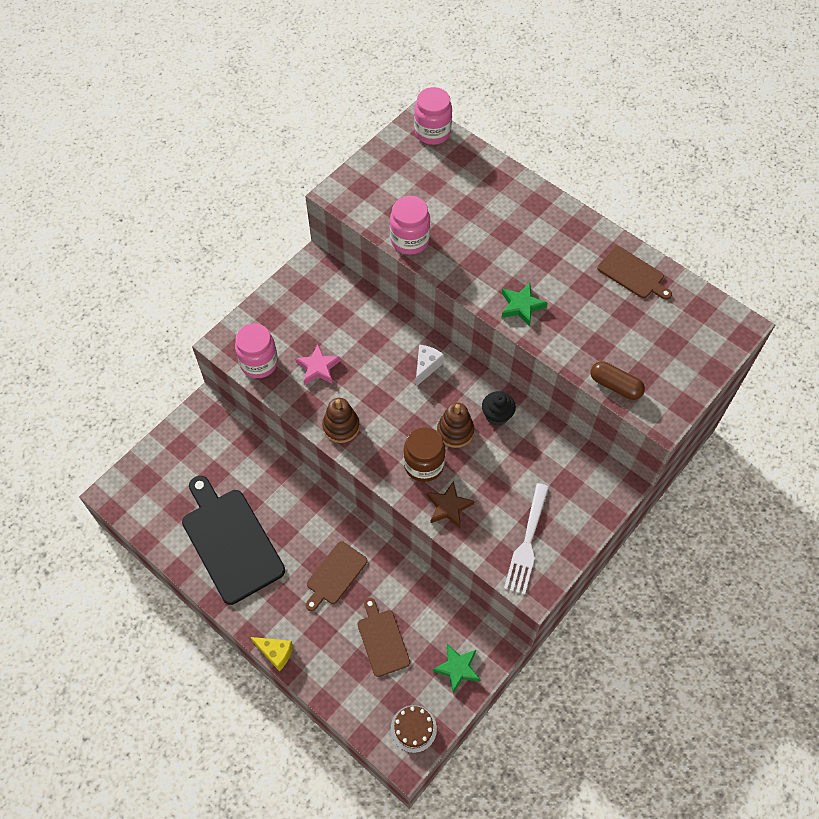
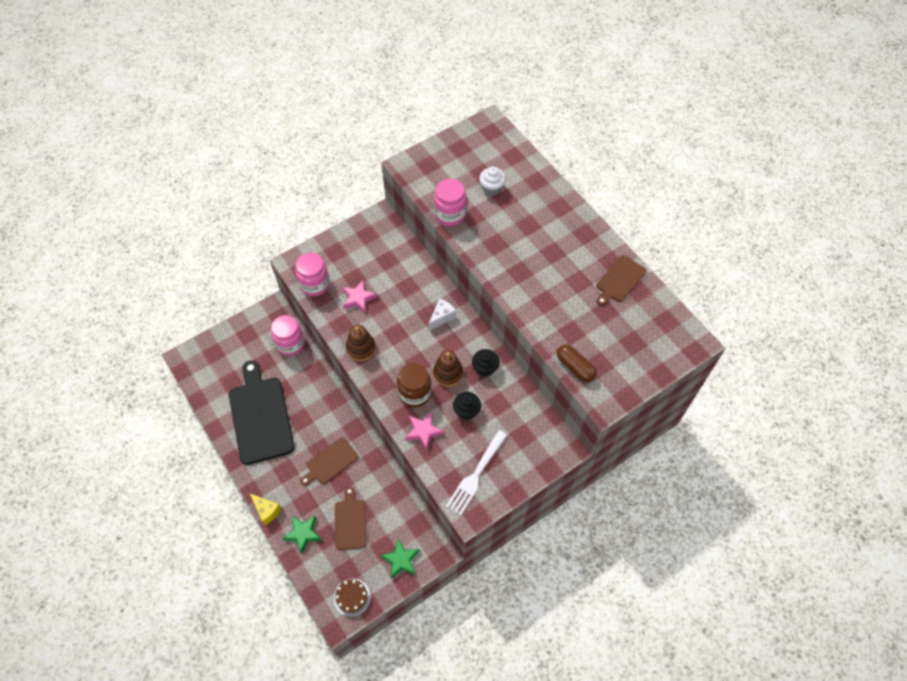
camera: 15 degrees right, 0 degrees up
(432, 132) = (496, 133): pink jar -> pink jar (290, 344)
(448, 198) = (491, 188): none -> white cupcake
(448, 507) = (423, 431): brown star -> pink star
(492, 470) = (466, 411): none -> black cupcake
(521, 306) = (521, 286): green star -> green star (303, 533)
(632, 274) = (620, 280): brown cutting board -> brown cutting board turned 75 degrees clockwise

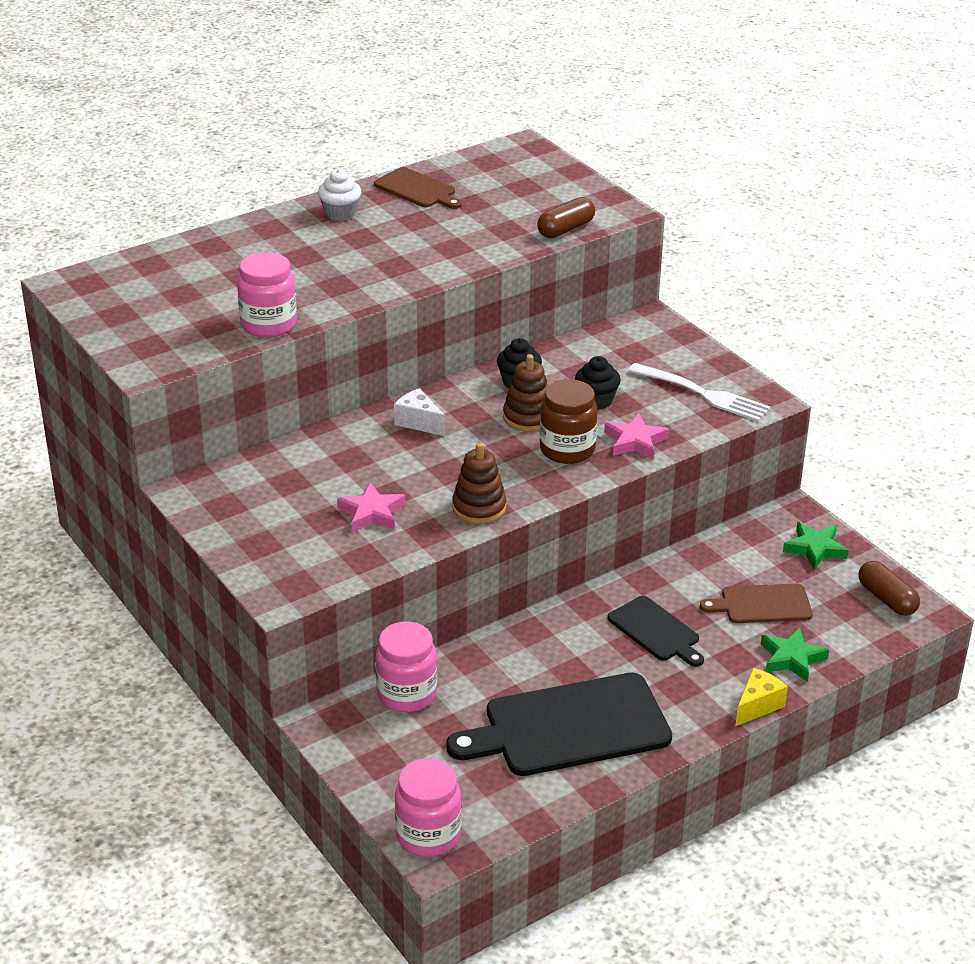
camera: 90 degrees left, 25 degrees down
(315, 284) = (335, 567): pink jar -> pink jar (428, 835)
(330, 462) = (656, 631): brown cutting board -> black cutting board
(352, 597) = (886, 599): brown cake -> brown capsule
(491, 188) = (218, 285): white cupcake -> white cupcake (340, 213)

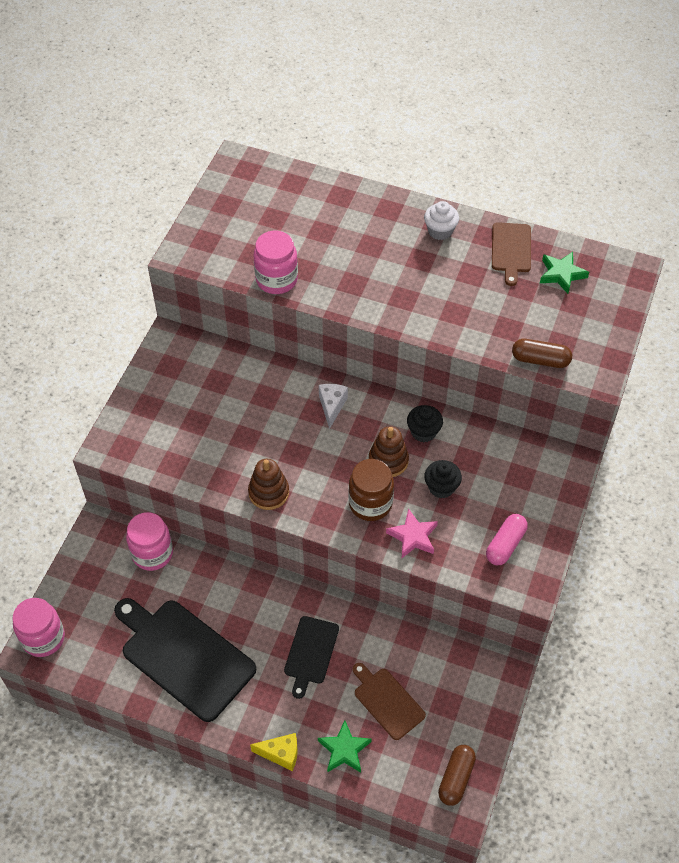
camera: 55 degrees right, 20 degrees up
(372, 513) = (219, 441): pink star -> none
(702, 394) = (505, 544): white fork -> pink capsule
(815, 549) = (475, 702): green star -> green star (561, 274)

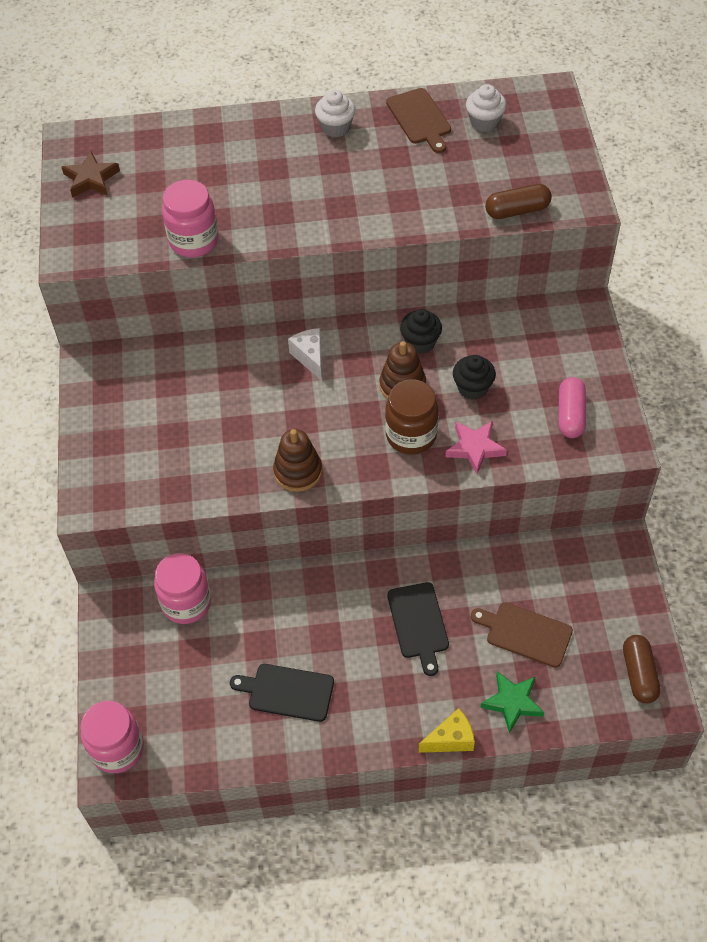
camera: 25 degrees left, 0 degrees up
(184, 657) = (287, 692): black cutting board -> black cutting board, size x0.54
(232, 198) = (91, 179): none -> brown star
(561, 274) = (484, 122): green star -> white cupcake

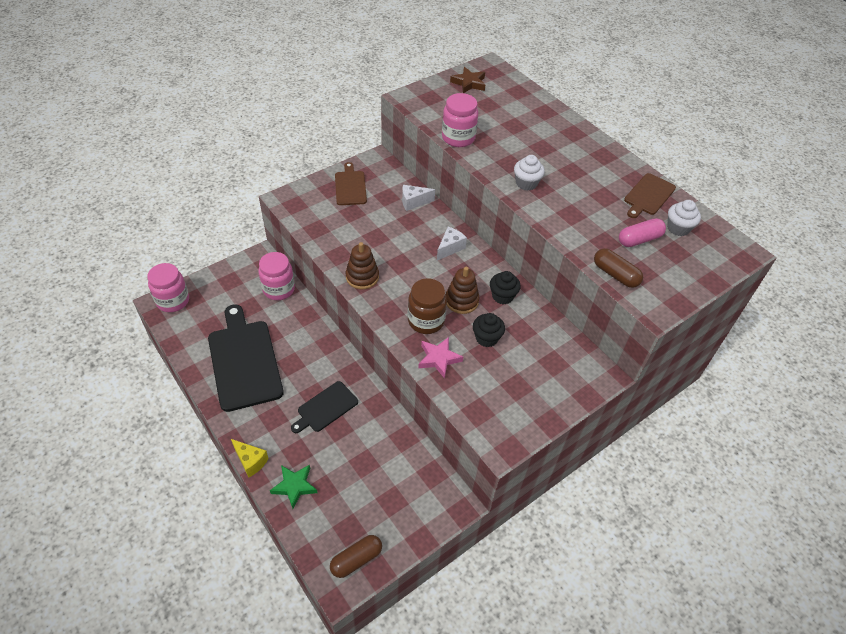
camera: 55 degrees right, 5 degrees down
(202, 359) = (413, 202): none -> white cheese
(287, 692) = (244, 361): black cutting board -> black cutting board, size x1.86
(336, 128) = (601, 161): white cupcake -> white cupcake (526, 183)
(525, 634) = (351, 472): brown cutting board -> brown cutting board (350, 186)
(570, 415) = (504, 403): pink capsule -> pink capsule (639, 239)

